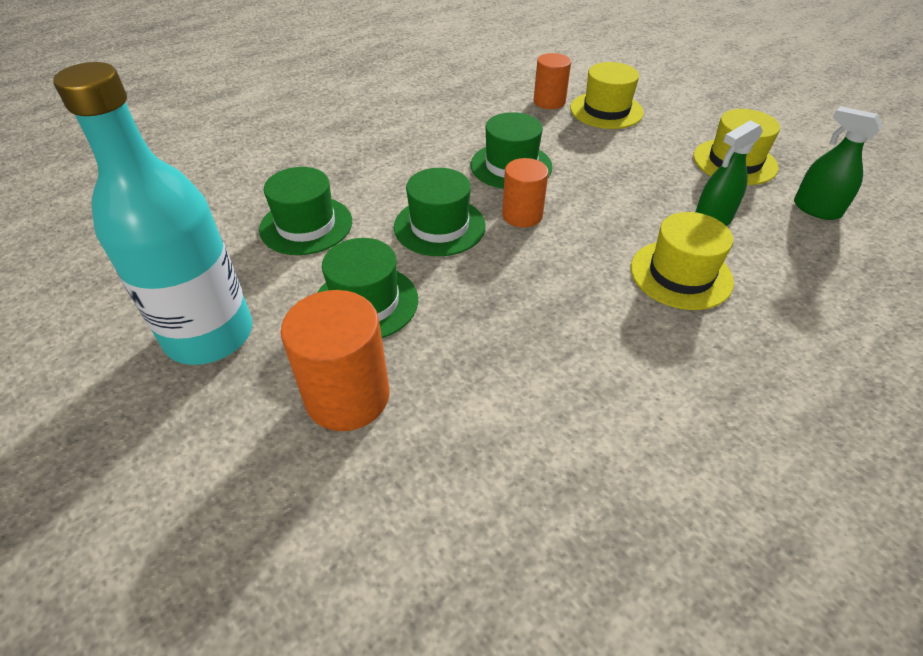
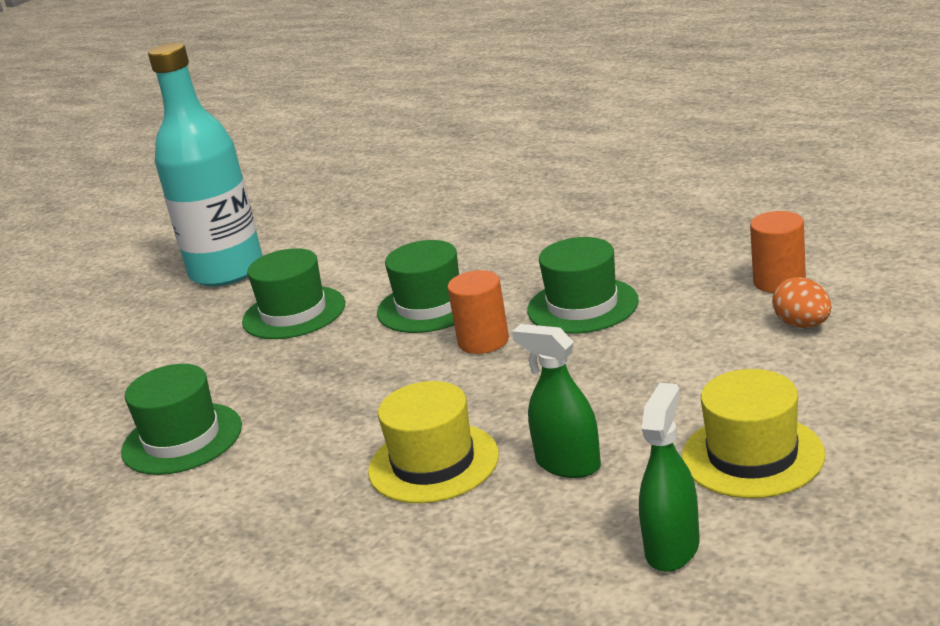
camera: 75 degrees right, 20 degrees down
(306, 225) = (388, 249): green hat -> green hat (182, 439)
(347, 396) = (181, 345): orange cylinder -> none
(606, 110) = (802, 325): yellow hat -> orange egg

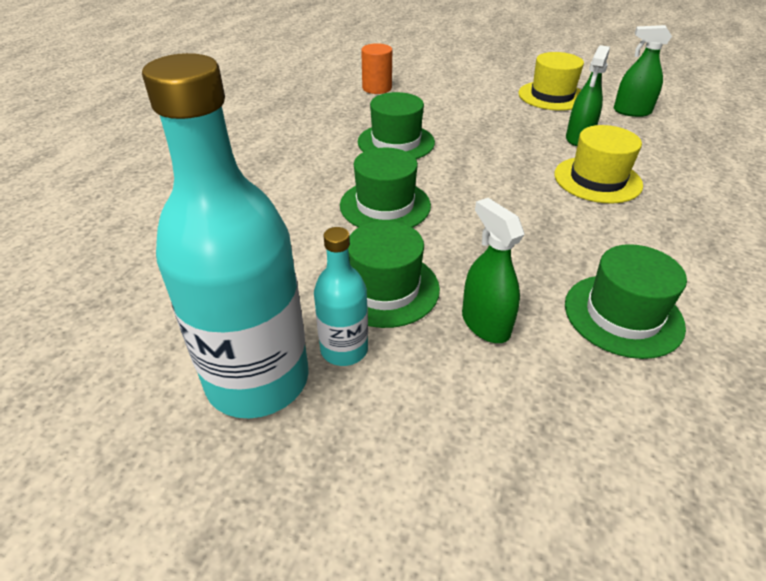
camera: 105 degrees left, 15 degrees up
(220, 362) = (485, 324): none -> green spray bottle
(233, 300) = (344, 350): none -> turquoise bottle
(483, 341) = (443, 175): orange cylinder -> none
(802, 325) = (427, 84): orange egg -> none

